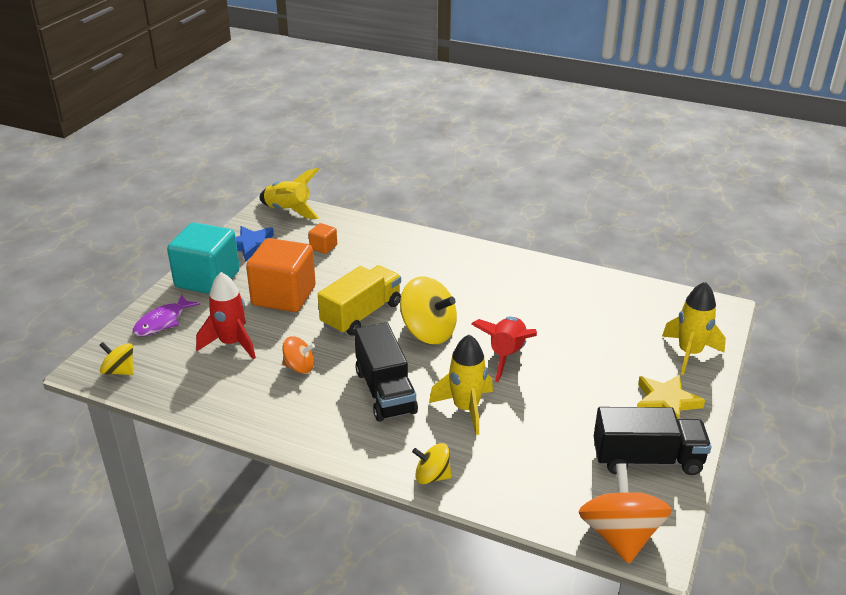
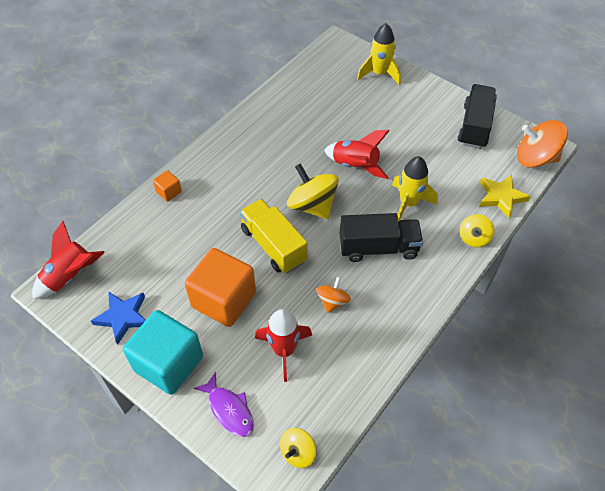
camera: 75 degrees left, 20 degrees up
(288, 211) = (70, 276): yellow rocket -> red rocket
(323, 247) = (154, 257): orange cube -> orange cube (169, 192)
(428, 332) = (312, 205): yellow spinning top -> yellow spinning top turned 90 degrees counterclockwise
(666, 402) = (424, 100): yellow star -> yellow star (501, 197)

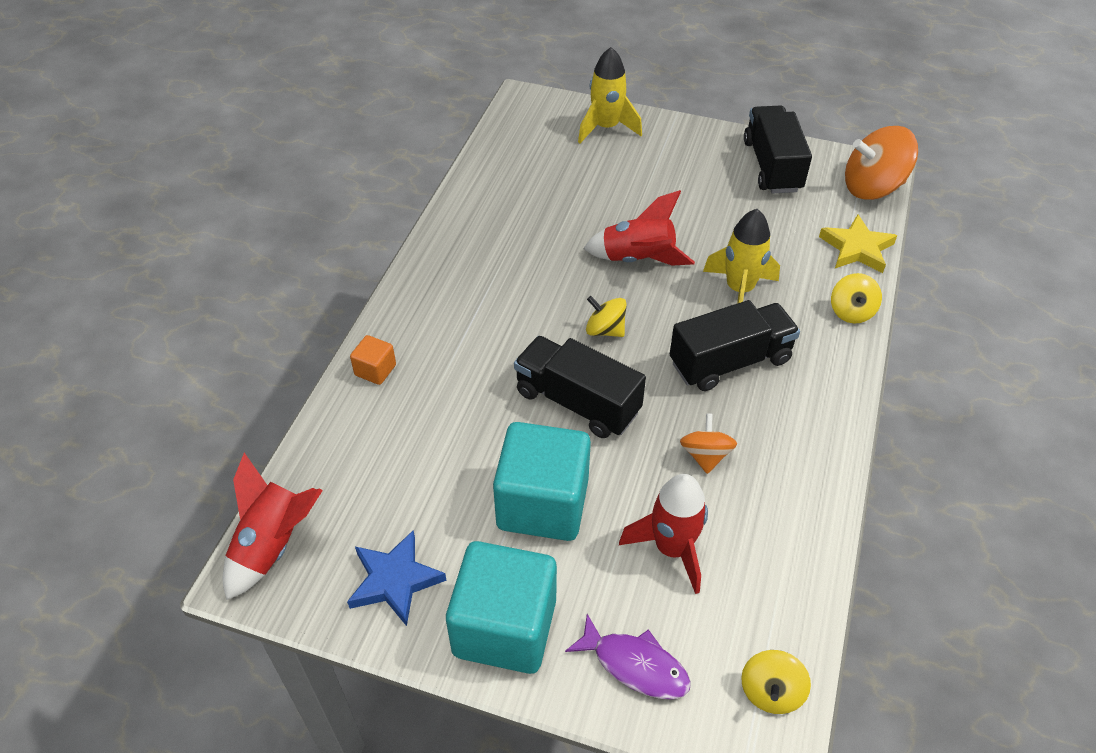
camera: 20 degrees left, 5 degrees down
(224, 300) = (542, 504): orange cube -> turquoise cube
(273, 245) = (577, 402): yellow truck -> black truck
(312, 205) = (605, 330): yellow spinning top -> yellow spinning top, size x0.56

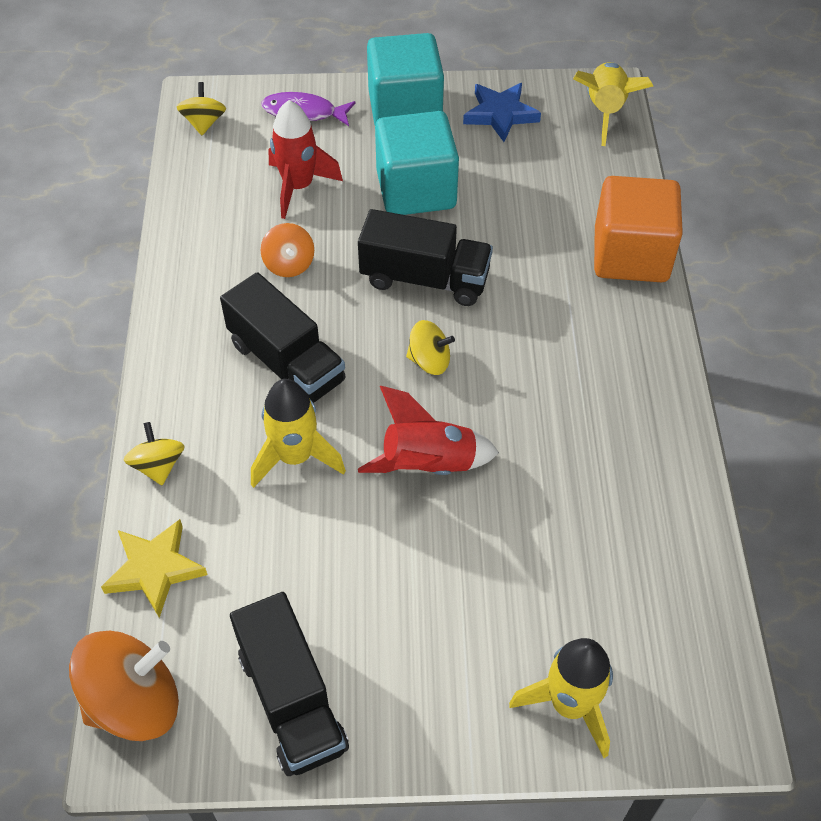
camera: 160 degrees right, 5 degrees up
(274, 545) = (605, 111): red rocket -> yellow rocket
(375, 370) = (630, 255): orange cube -> orange cube, size x2.27
(730, 362) = (286, 362): black truck -> black truck turned 90 degrees counterclockwise

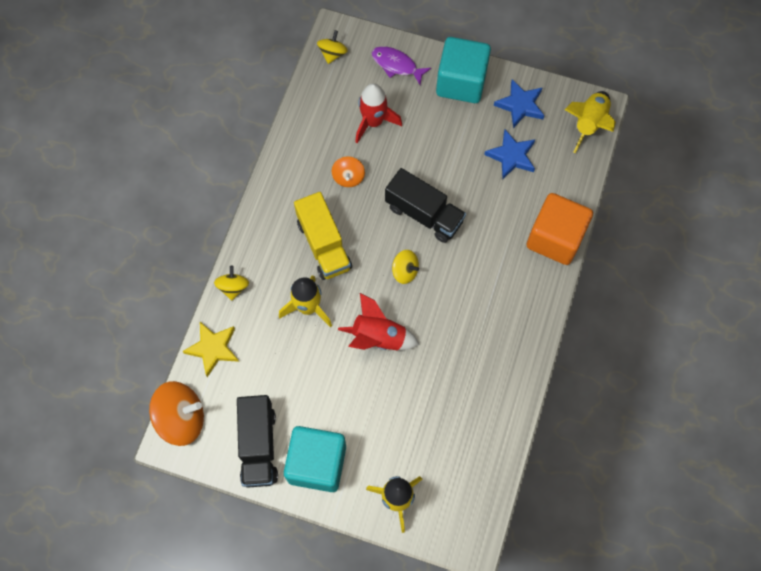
camera: 20 degrees right, 15 degrees up
(286, 362) = (324, 245): black truck -> yellow truck
(416, 190) = (444, 147): turquoise cube -> turquoise cube (317, 463)
(518, 175) = (511, 156): none -> blue star

